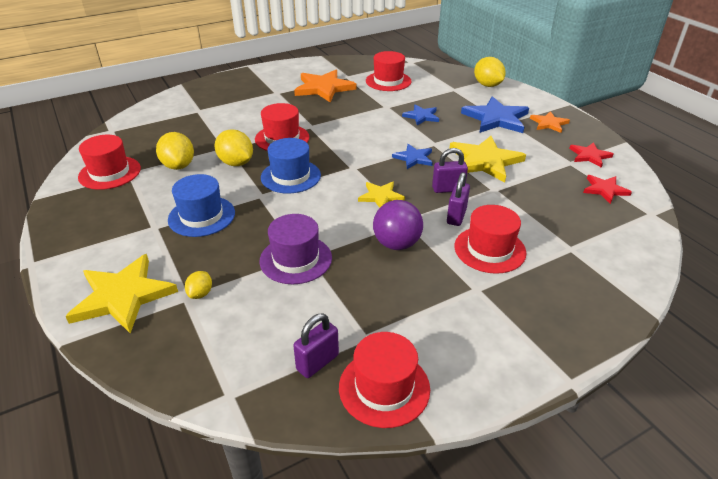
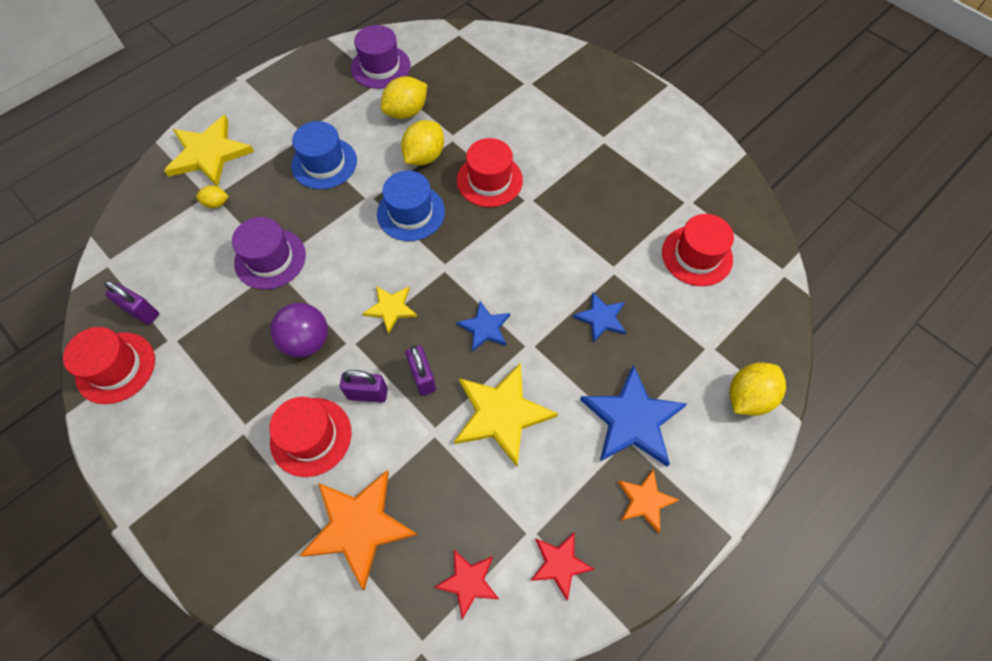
camera: 75 degrees right, 25 degrees up
(110, 173) = (380, 67): red hat -> purple hat
(324, 88) = (639, 185): orange star -> orange star (359, 526)

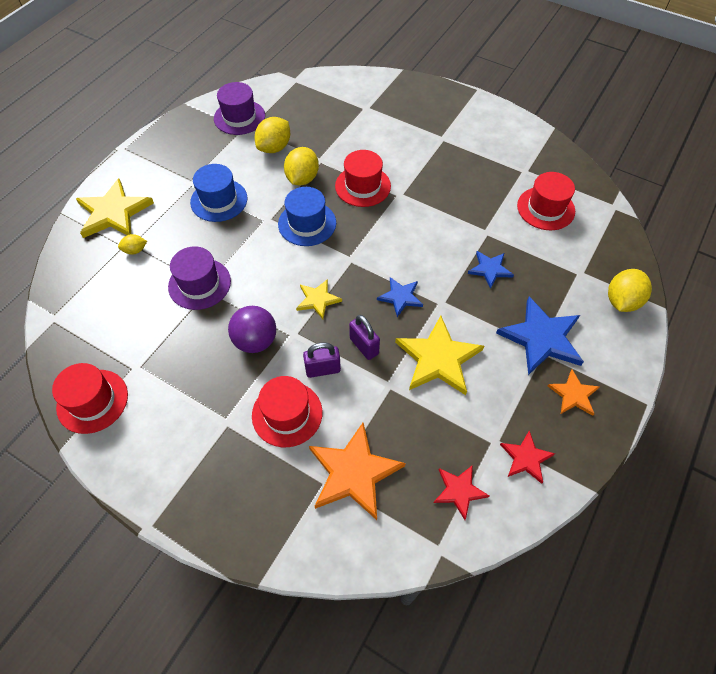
camera: 15 degrees left, 5 degrees down
(142, 312) = (100, 351): purple padlock -> none

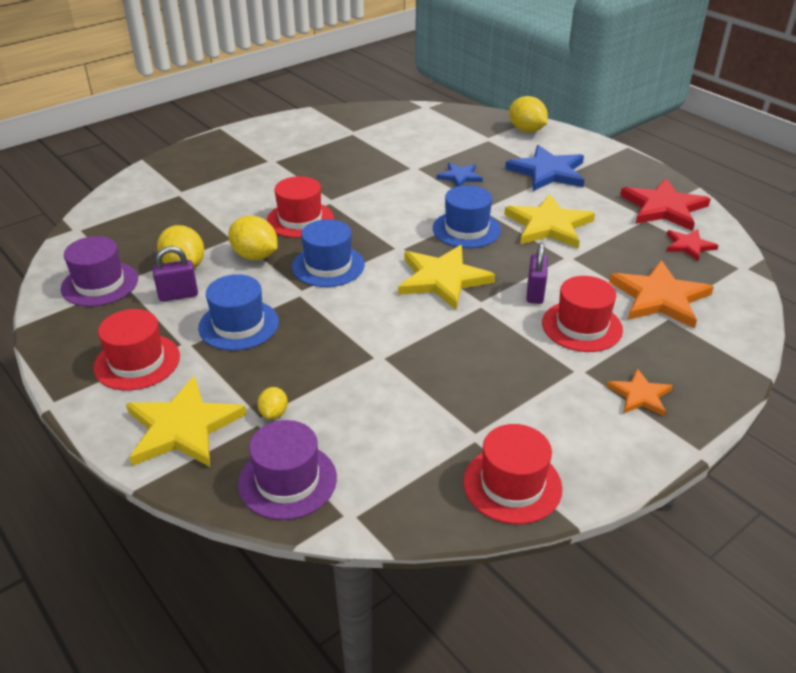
camera: 70 degrees left, 20 degrees down
(199, 284) = (369, 362): purple hat -> purple hat (288, 480)
(255, 341) = (478, 332): purple ball -> none
(318, 299) = (442, 279): yellow star -> yellow star, size x1.80
(364, 346) = (516, 262): purple padlock -> purple padlock (178, 295)
(400, 297) = (466, 229): blue star -> blue hat
(526, 458) = (663, 208): red star -> red star, size x1.80
(545, 208) = (405, 134): red hat -> red hat (137, 362)
(573, 395) = (609, 173): orange star -> orange star (640, 395)

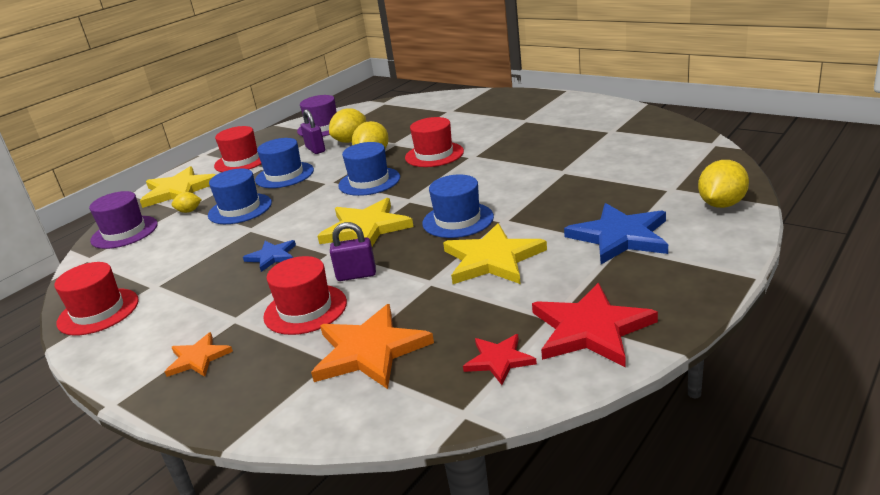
camera: 80 degrees right, 10 degrees down
(311, 365) = (240, 209): none -> blue hat
(460, 177) = (563, 195): blue star -> blue star (272, 256)

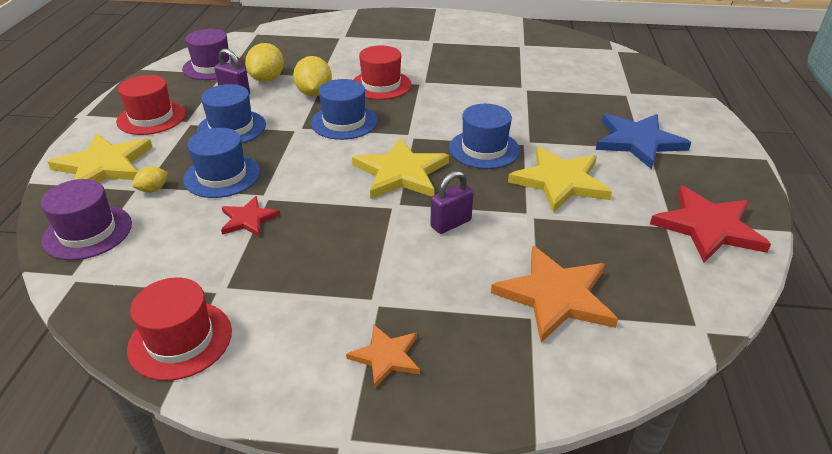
camera: 35 degrees left, 10 degrees up
(272, 256) = (332, 223): blue star -> none
(305, 309) = (441, 271): red hat -> none
(499, 360) = (673, 273): red star -> red star (248, 219)
(721, 204) = (678, 102): yellow lemon -> none

